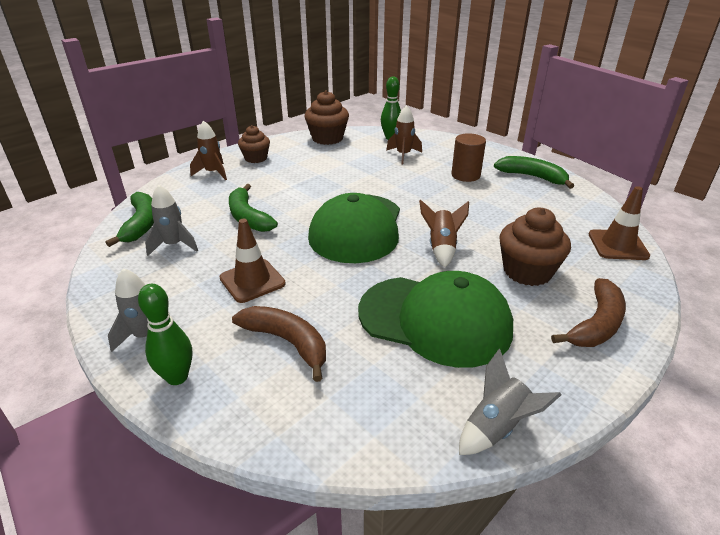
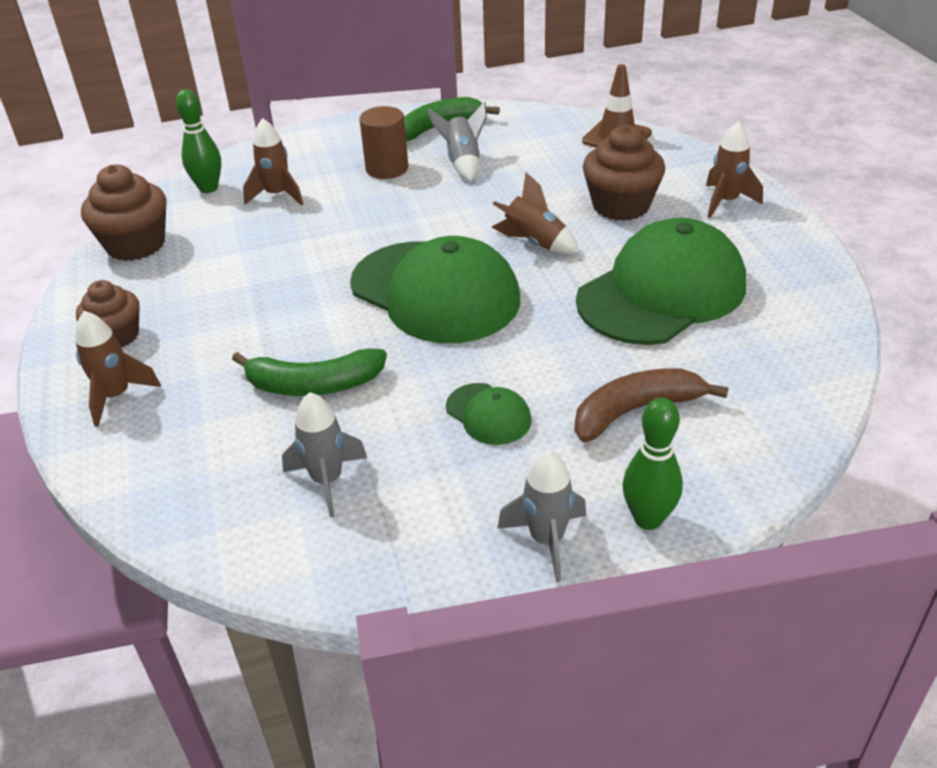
camera: 60 degrees left, 5 degrees up
(141, 224) = (220, 513): green banana -> none
(252, 281) = (488, 414): brown traffic cone -> green cap
(496, 427) = (827, 308): grey rocket -> grey rocket (463, 163)
(596, 324) = (726, 202): brown banana -> brown rocket

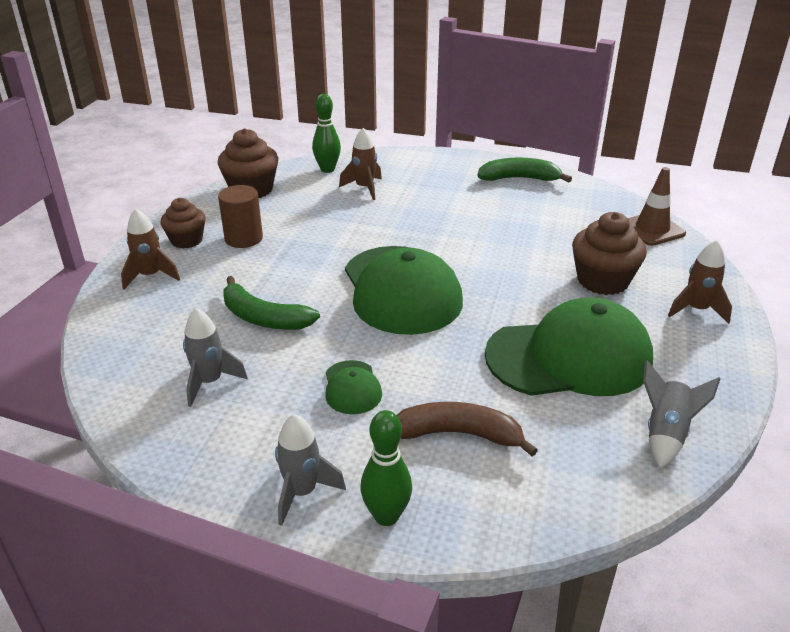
camera: 30 degrees right, 5 degrees down
(387, 169) = (454, 195): brown cylinder -> brown cylinder (243, 238)
(463, 163) = (511, 208): grey rocket -> grey rocket (665, 434)
(534, 243) = (506, 283): brown rocket -> none

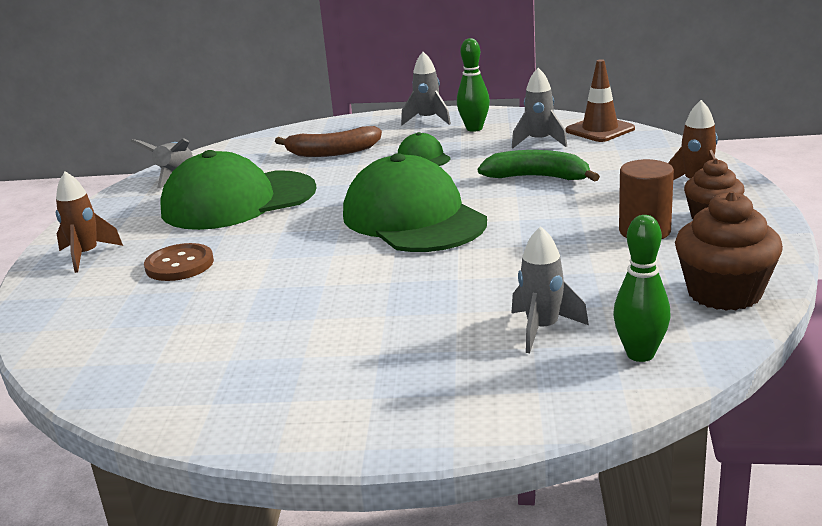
camera: 170 degrees right, 10 degrees down
(364, 188) = (542, 329): brown rocket -> grey rocket
(386, 516) = (371, 122): green bowling pin -> green bowling pin (474, 128)
(519, 179) = (268, 402): green banana -> none
(602, 281) = (179, 265): brown cupcake -> brown button
(652, 229) = (73, 342): brown traffic cone -> brown traffic cone (600, 130)

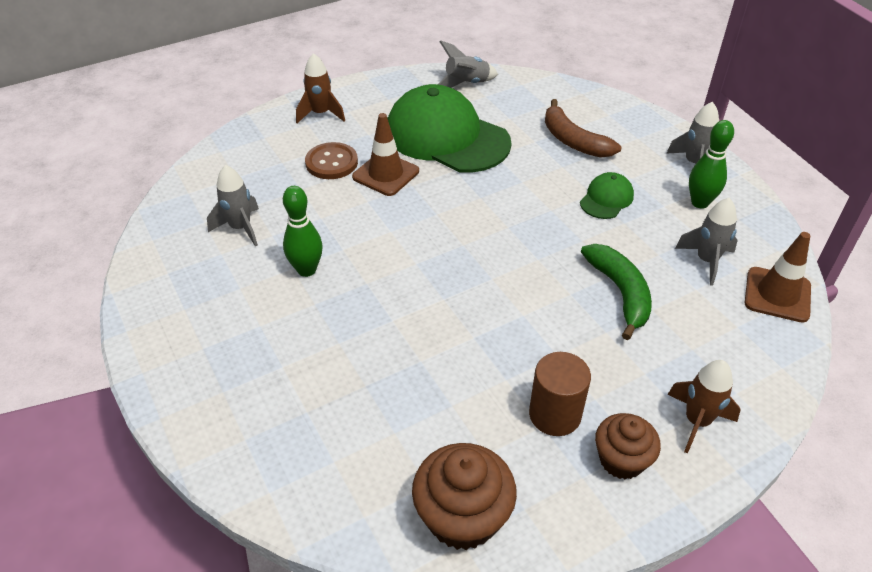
camera: 55 degrees right, 20 degrees up
(245, 240) = (385, 174): none -> brown traffic cone
(413, 218) = (480, 247): green cap -> none
(542, 329) = (335, 407): grey rocket -> grey rocket (240, 228)
(640, 354) = (324, 487): green bowling pin -> green bowling pin (306, 270)

